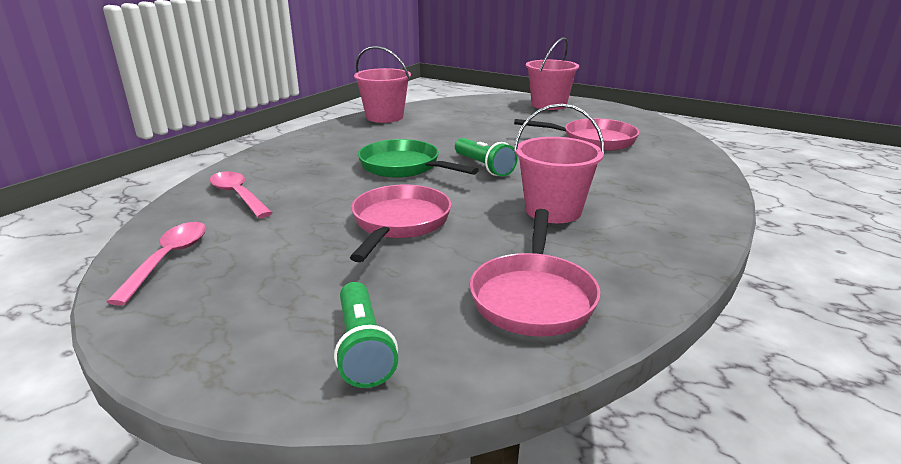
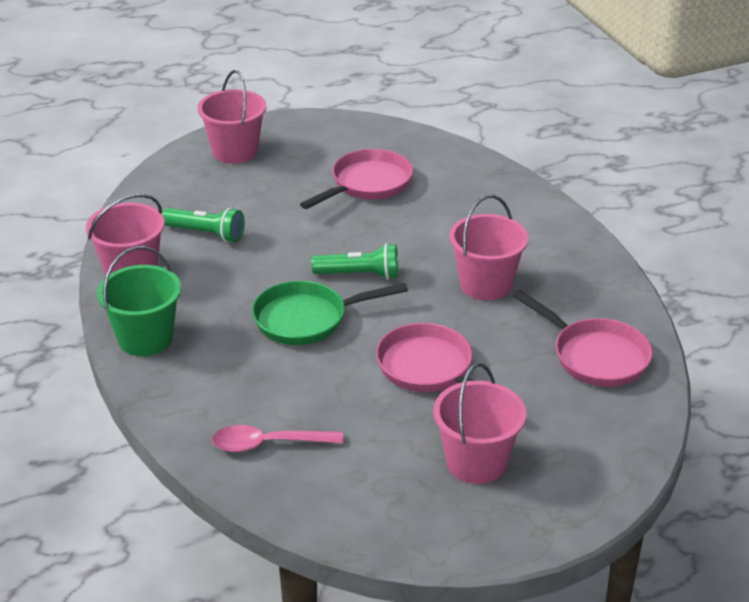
camera: 55 degrees left, 10 degrees up
(168, 259) = (375, 514): pink spoon -> none
(282, 284) = (476, 462): none -> pink bucket
(322, 136) = (145, 339): none -> green bucket
(362, 348) = (591, 450): green flashlight -> green flashlight (206, 234)

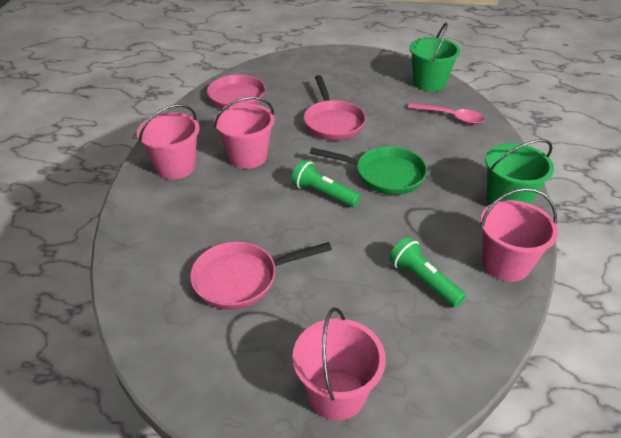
camera: 150 degrees left, 5 degrees up
(340, 510) = (429, 83): none -> green bucket
(476, 462) = (349, 80): pink bucket -> pink bucket (175, 167)

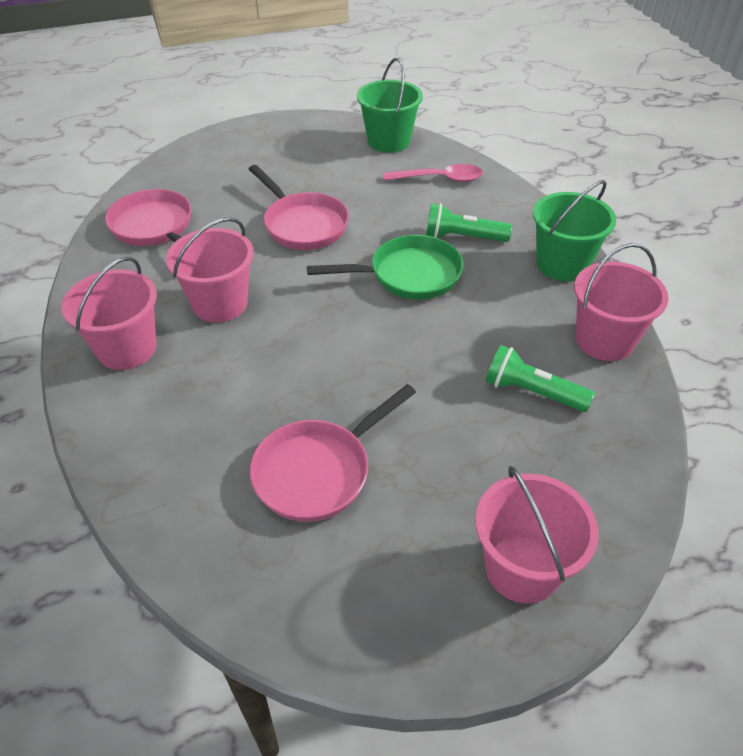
camera: 25 degrees left, 5 degrees up
(323, 193) = (350, 322): green flashlight -> green flashlight (463, 237)

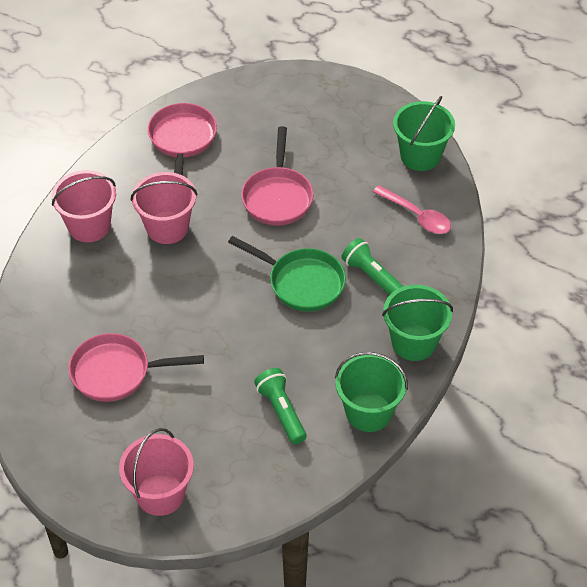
camera: 40 degrees right, 5 degrees up
(604, 340) = (368, 412): pink bucket -> green bucket

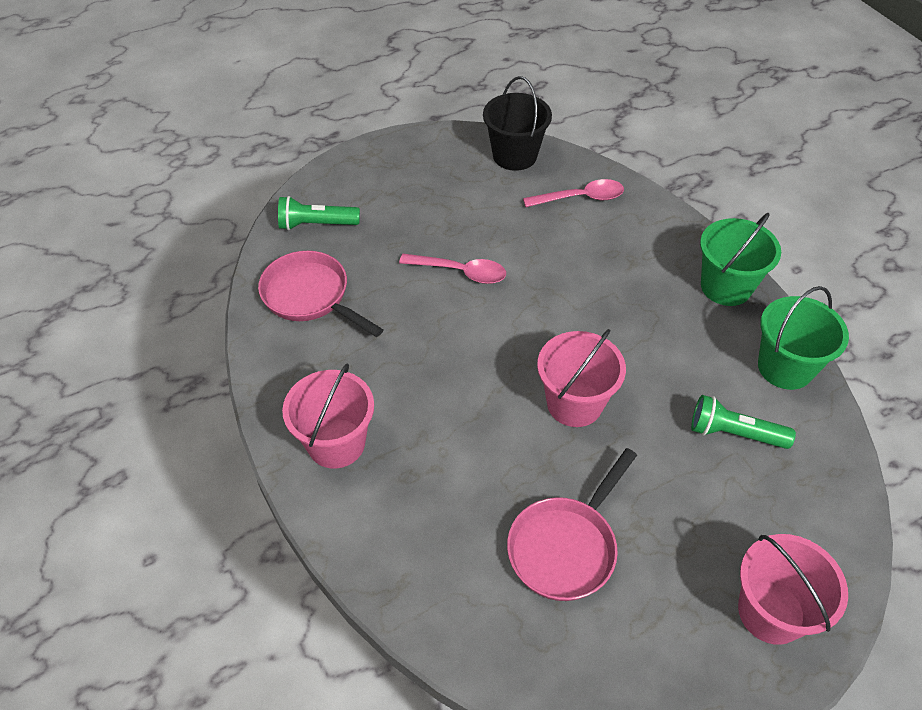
camera: 50 degrees left, 0 degrees up
(167, 227) = (410, 378): pink bucket -> pink bucket (574, 403)
(277, 197) = (460, 272): pink pan -> pink spoon
(302, 282) = (584, 319): green pan -> none
(372, 276) = (623, 267): green flashlight -> green flashlight (316, 224)
(420, 156) = (514, 155): green bucket -> black bucket

